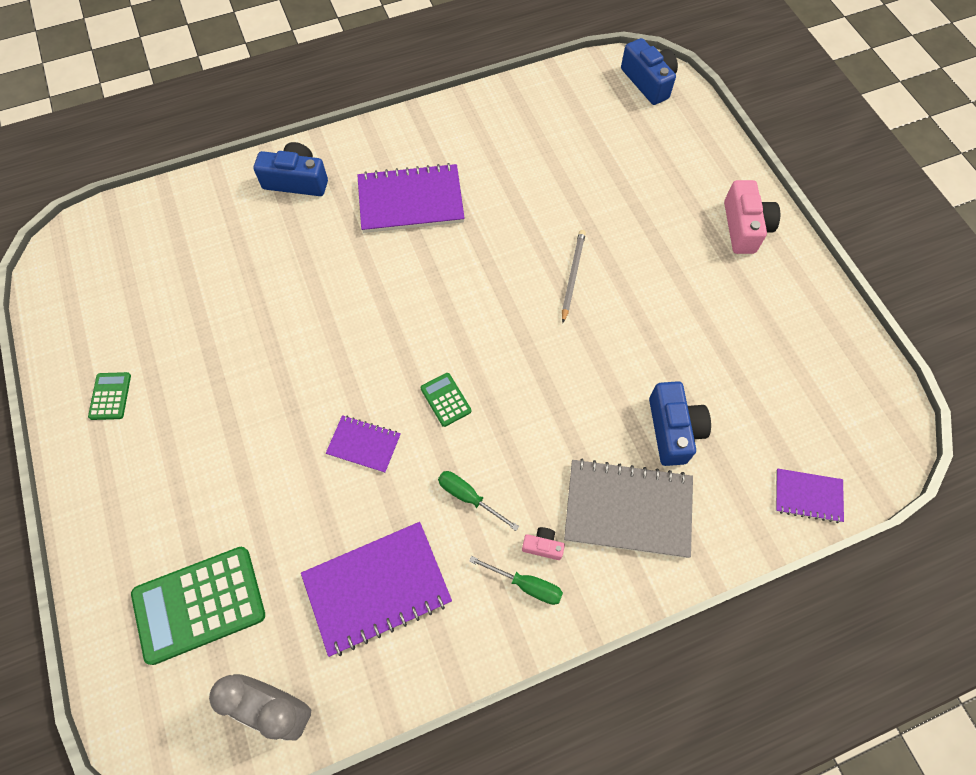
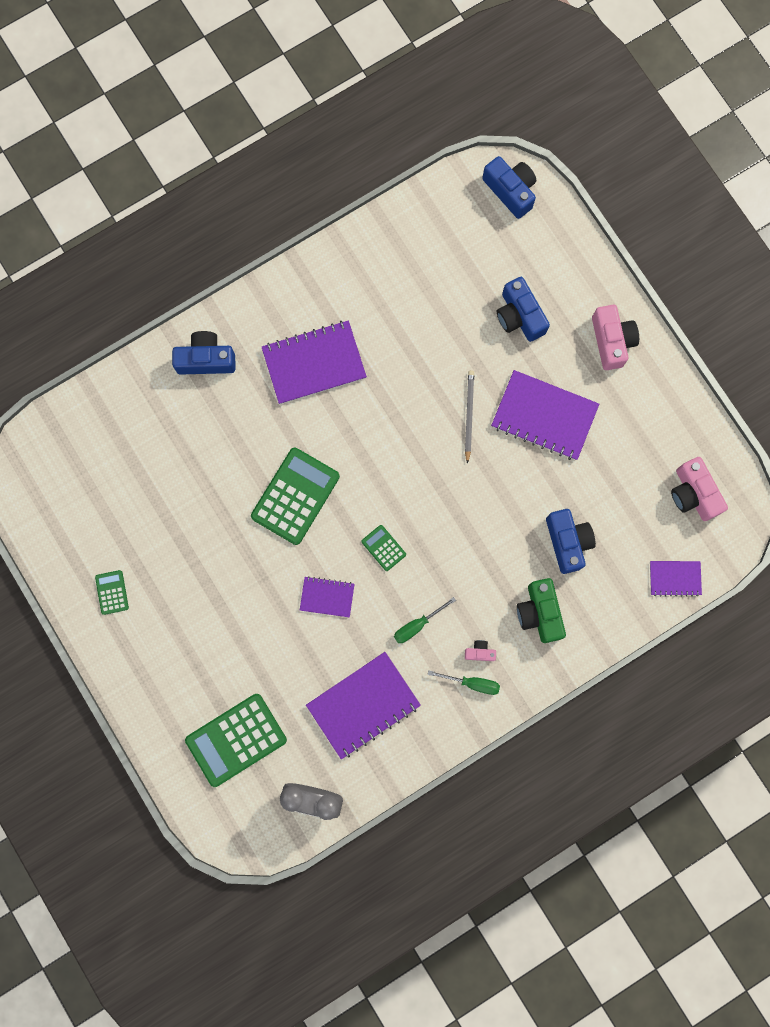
camera: 10 degrees left, 15 degrees up
(355, 327) = (295, 496): none -> green calculator
(469, 497) = (417, 625): green screwdriver -> green screwdriver turned 60 degrees counterclockwise
(628, 509) = (539, 613): grey notebook -> green camera
(643, 190) = (519, 316): none -> blue camera
(659, 289) = (544, 416): none -> purple notebook
(834, 399) = (693, 493): none -> pink camera

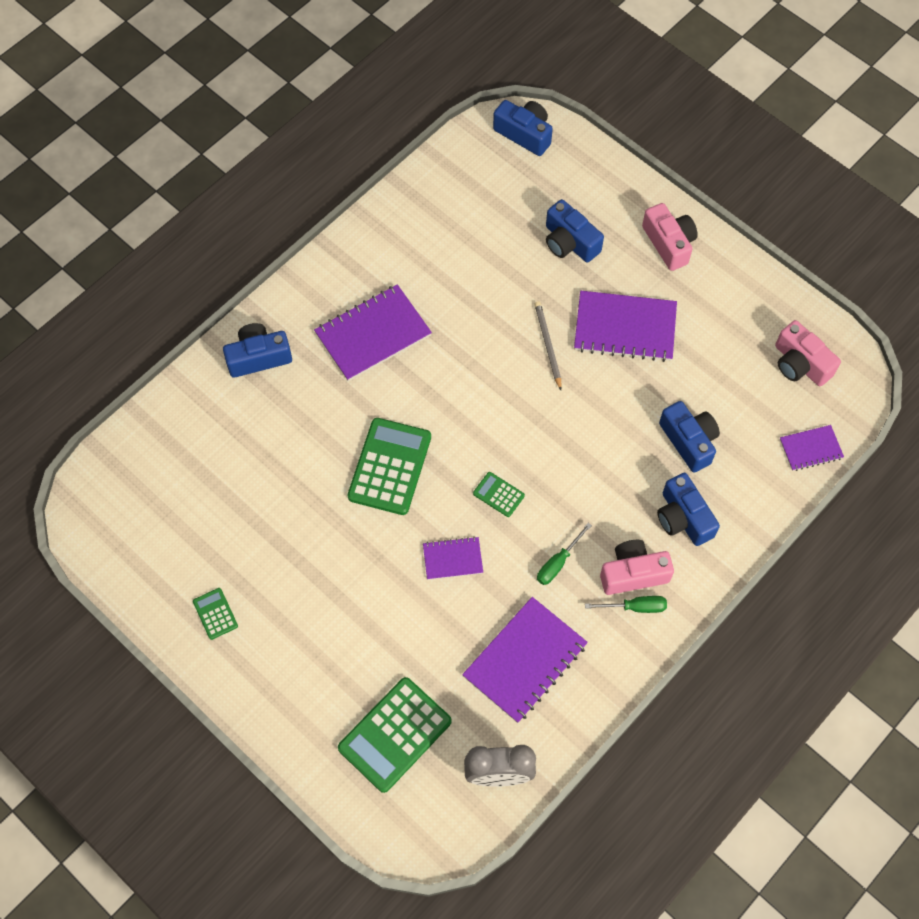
camera: 15 degrees left, 15 degrees down
(479, 652) = (633, 573): pink camera -> pink camera, size x2.02
(539, 613) = (683, 518): green camera -> blue camera

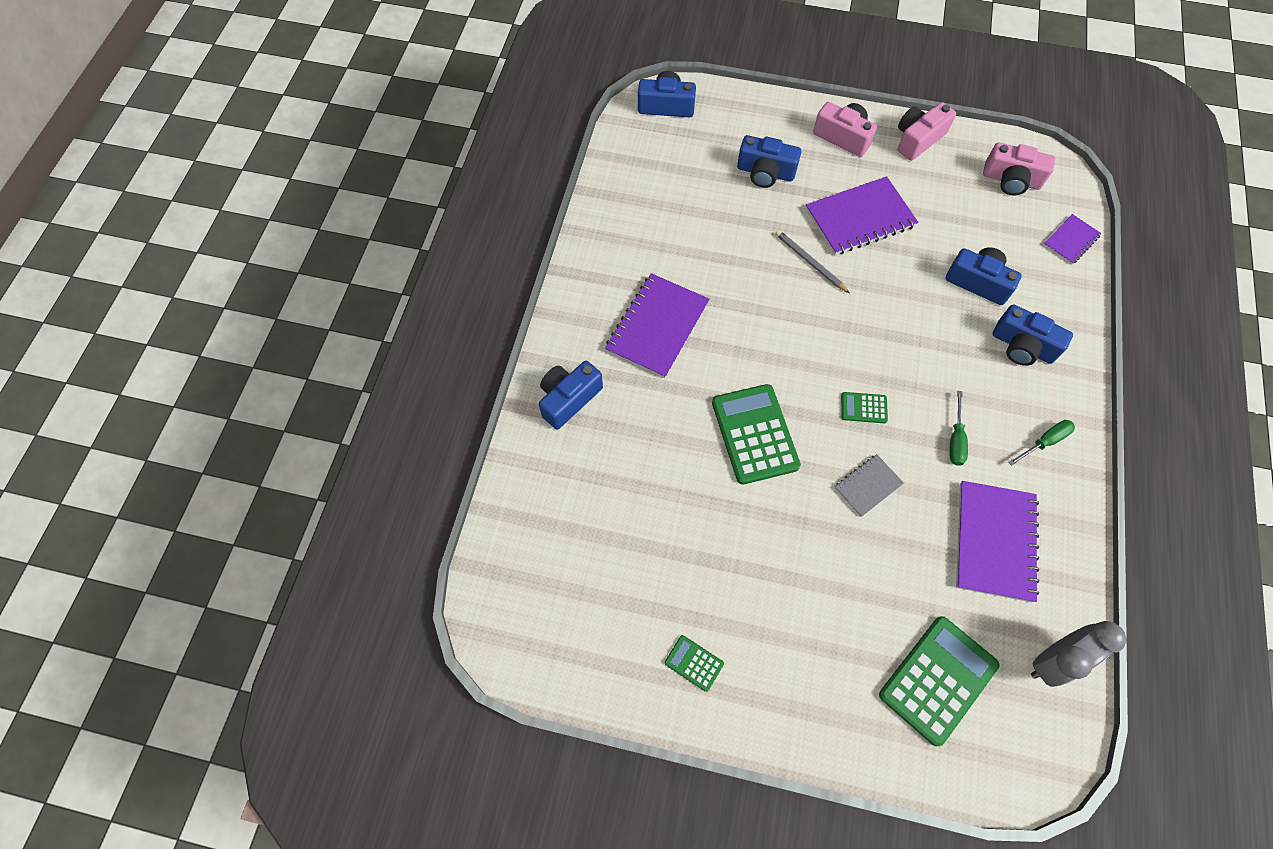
camera: 30 degrees left, 0 degrees up
(394, 734) = (938, 680): green calculator -> green calculator turned 150 degrees counterclockwise
(452, 559) = (868, 486): purple notebook -> grey notebook
(633, 573) = (1021, 414): pink camera -> pink camera (918, 139)

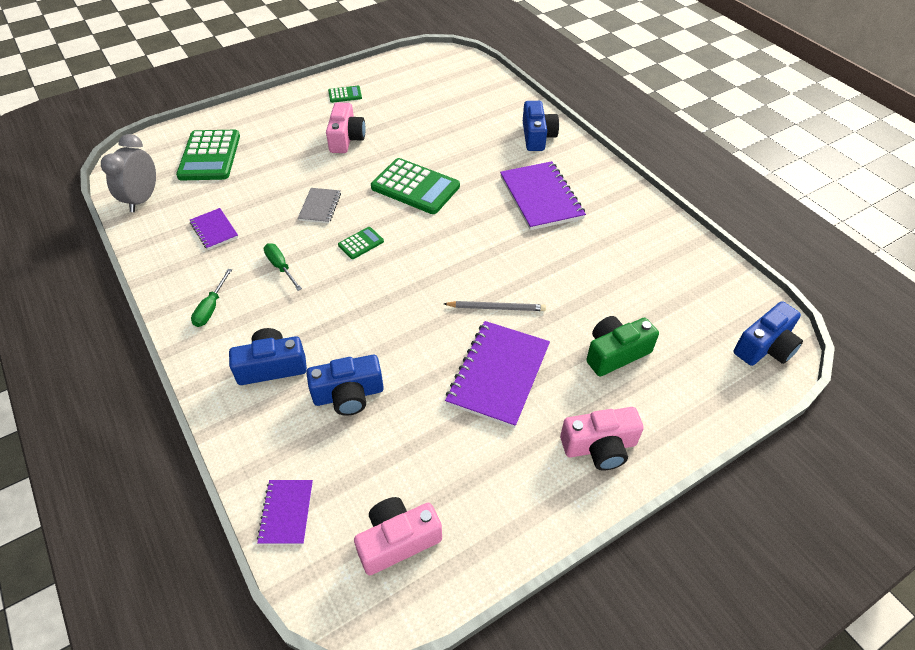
camera: 135 degrees right, 15 degrees down
(765, 172) = (615, 353): blue camera -> green camera
(918, 139) = (532, 510): pink camera -> pink camera (346, 138)
(994, 541) = (214, 230): purple notebook -> purple notebook, size x0.54

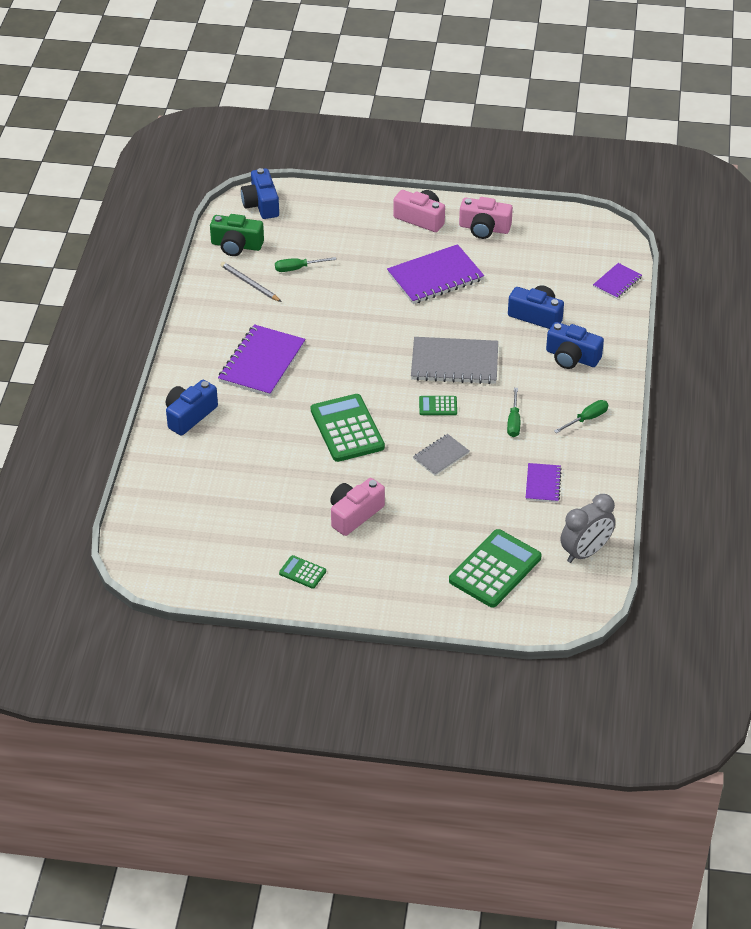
camera: 140 degrees left, 5 degrees down
(384, 290) = (454, 363): none -> grey notebook
(398, 541) = (568, 242): pink camera -> pink camera (484, 228)
(496, 308) = (392, 311): grey pencil -> grey pencil (250, 284)
(615, 353) = (352, 248): green camera -> green camera (236, 245)
(631, 297) = (298, 268): none -> green screwdriver
(765, 347) = (261, 204): blue camera -> blue camera turned 105 degrees counterclockwise

